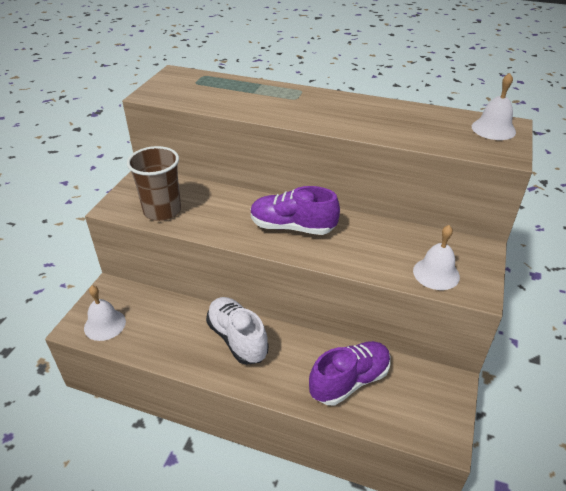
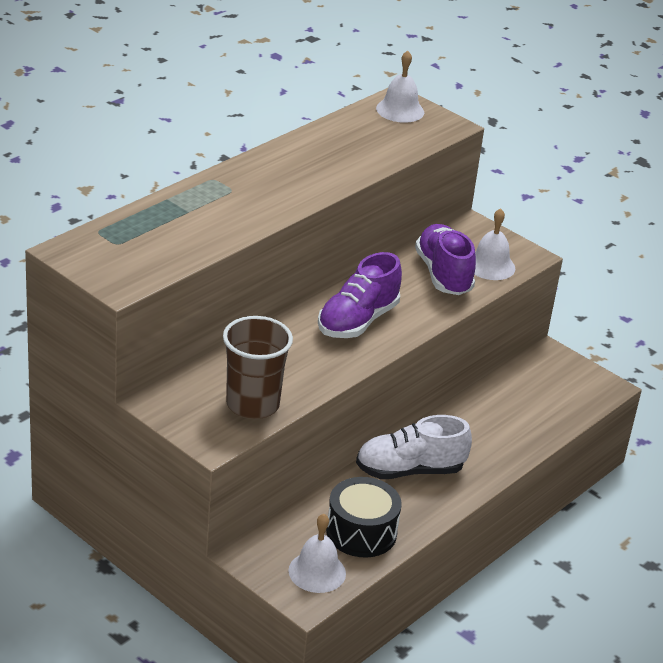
camera: 70 degrees left, 5 degrees down
(155, 334) = (361, 532): none -> black drum
(349, 381) = (513, 414): purple shoe -> purple shoe (443, 274)

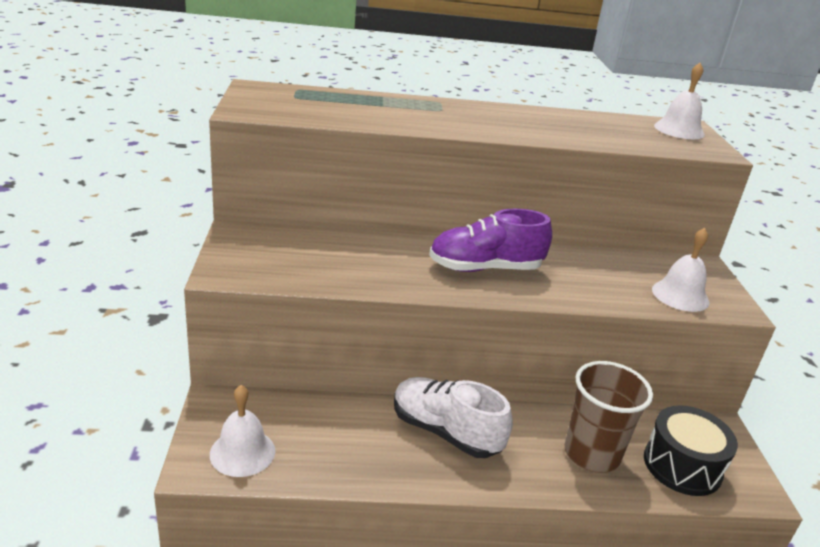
camera: 45 degrees right, 5 degrees down
(252, 404) = (299, 269): brown cup -> brown cup (591, 454)
(361, 532) = (328, 449): black drum -> black drum (682, 466)
(443, 274) = (620, 279): purple shoe -> none

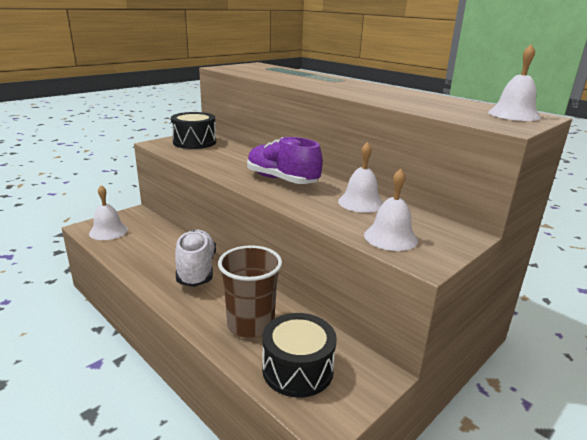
camera: 50 degrees right, 5 degrees down
(265, 249) = (194, 142): none -> black drum
(593, 265) = (360, 202): none -> white bell

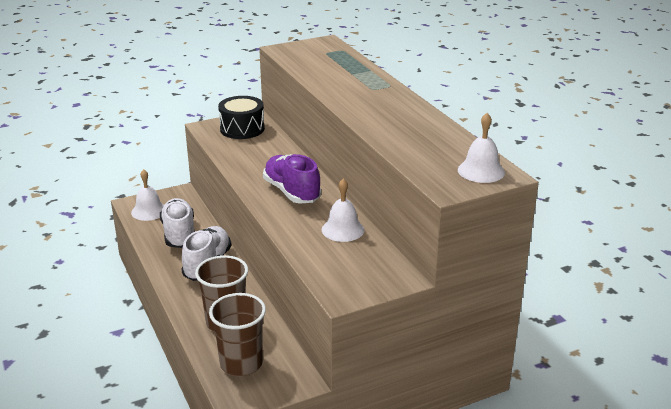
camera: 20 degrees right, 5 degrees up
(151, 247) = (179, 234): none -> white shoe
(297, 369) = (241, 363): black drum -> brown cup
(390, 237) = (335, 270): white bell -> none

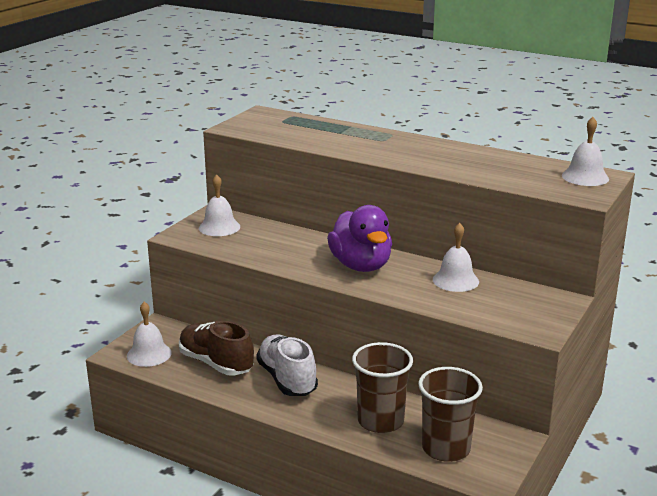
camera: 35 degrees left, 5 degrees down
(179, 234) = (216, 363): white shoe -> brown shoe
(242, 129) = (219, 227): black drum -> white bell
(292, 192) = (361, 266): purple shoe -> purple duck

